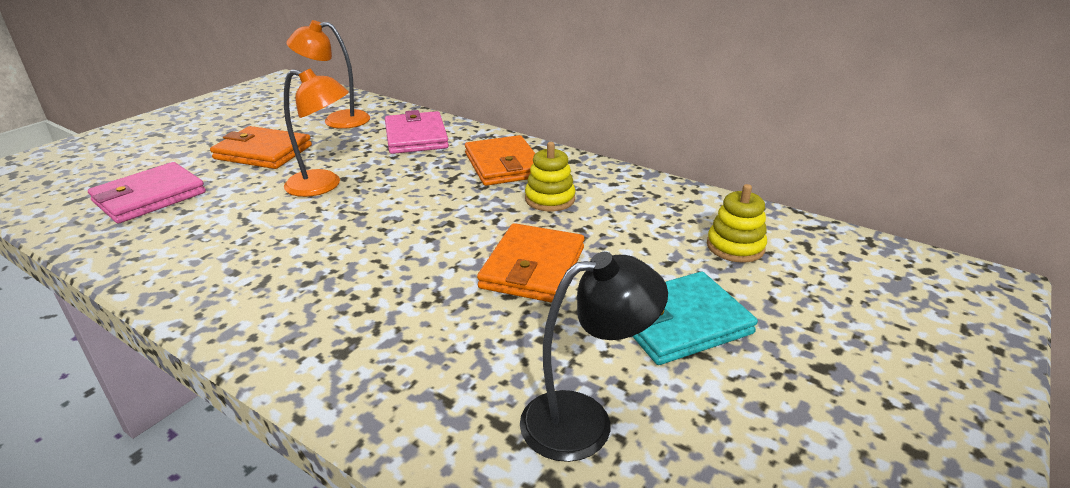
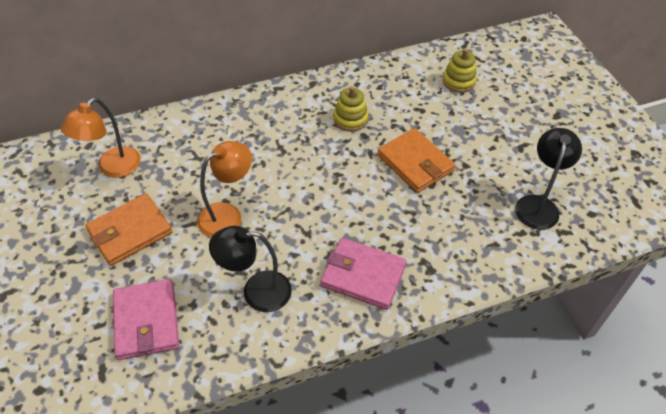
camera: 55 degrees left, 20 degrees up
(221, 238) = (256, 291): none -> black lamp
(416, 137) = (196, 137): pink wallet -> pink wallet (363, 275)
(503, 165) = (287, 116): orange wallet -> none
(680, 322) = (499, 137): turquoise wallet -> none

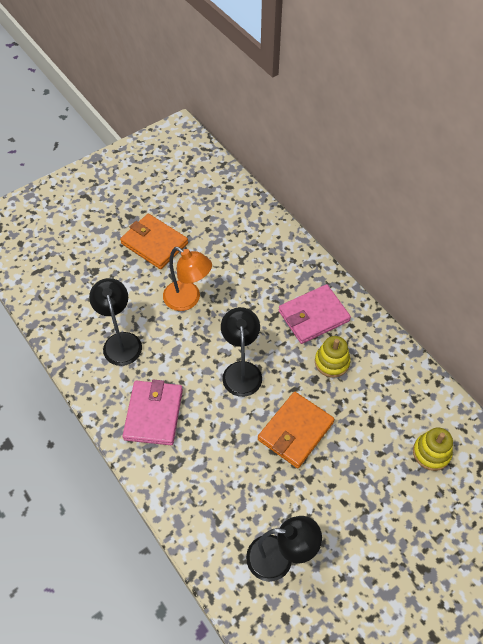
camera: 75 degrees right, 5 degrees up
(113, 168) = (211, 210): orange lamp -> none
(146, 321) = (81, 281): pink wallet -> pink wallet (313, 316)
(336, 188) = (241, 371): none -> black lamp

